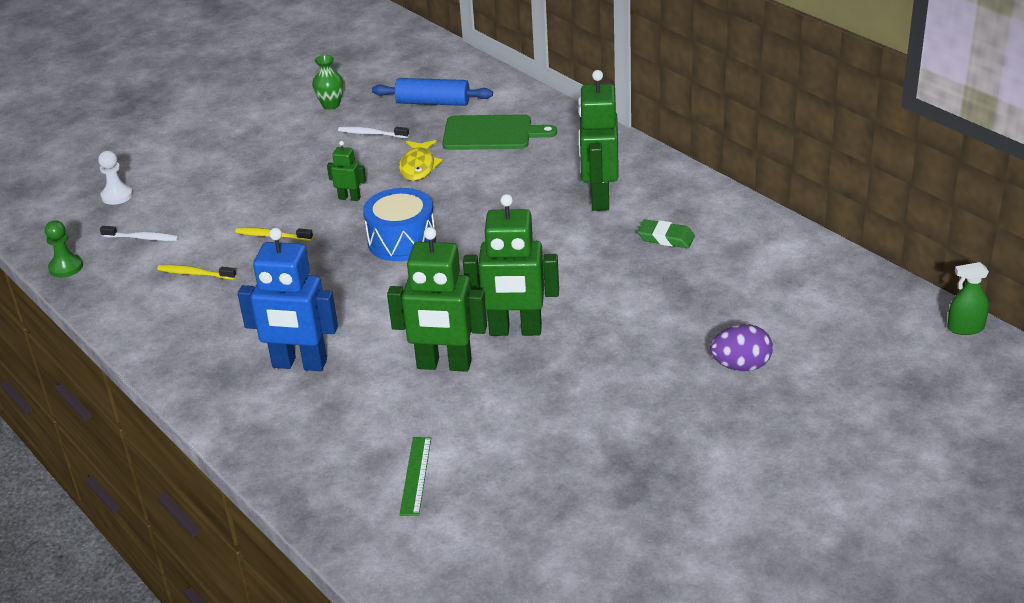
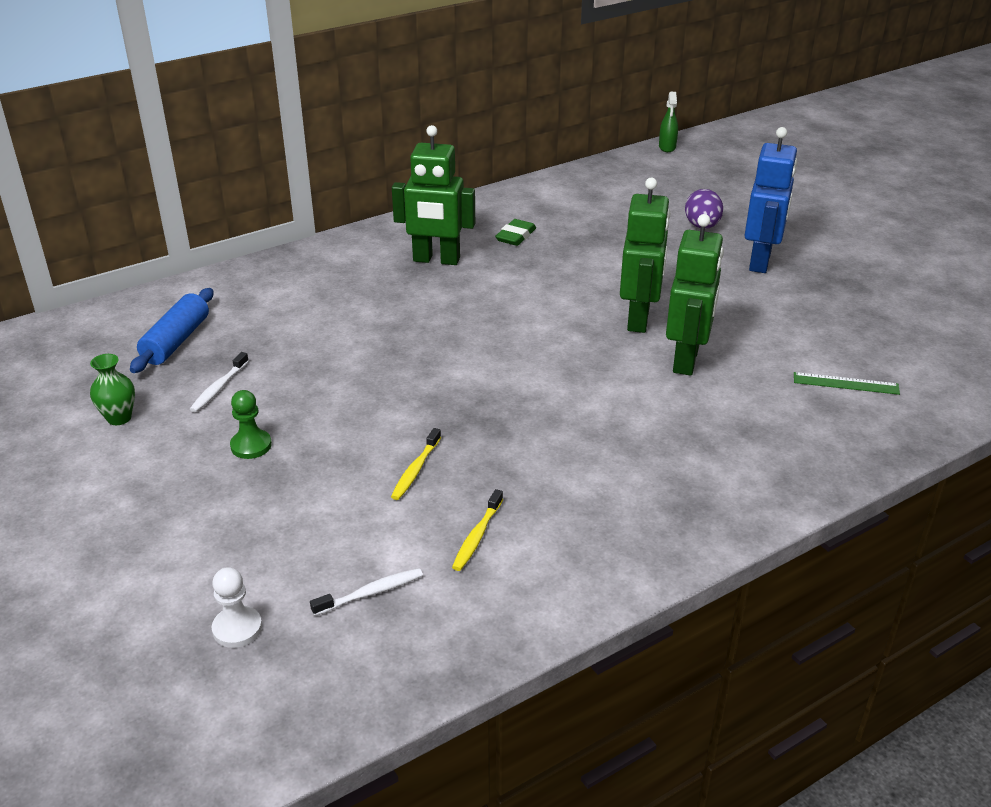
camera: 85 degrees left, 0 degrees up
(66, 267) = (416, 676): green pawn -> green pawn (251, 445)
(142, 238) = (370, 593): white toothbrush -> white toothbrush turned 45 degrees clockwise
(299, 364) = (676, 450): blue robot -> blue robot (760, 261)
(349, 198) = (358, 408): green robot -> none
(402, 241) = (465, 375): blue drum -> none
(418, 166) = (316, 358): yellow fish -> none
(491, 133) = (275, 308): green cutting board -> none

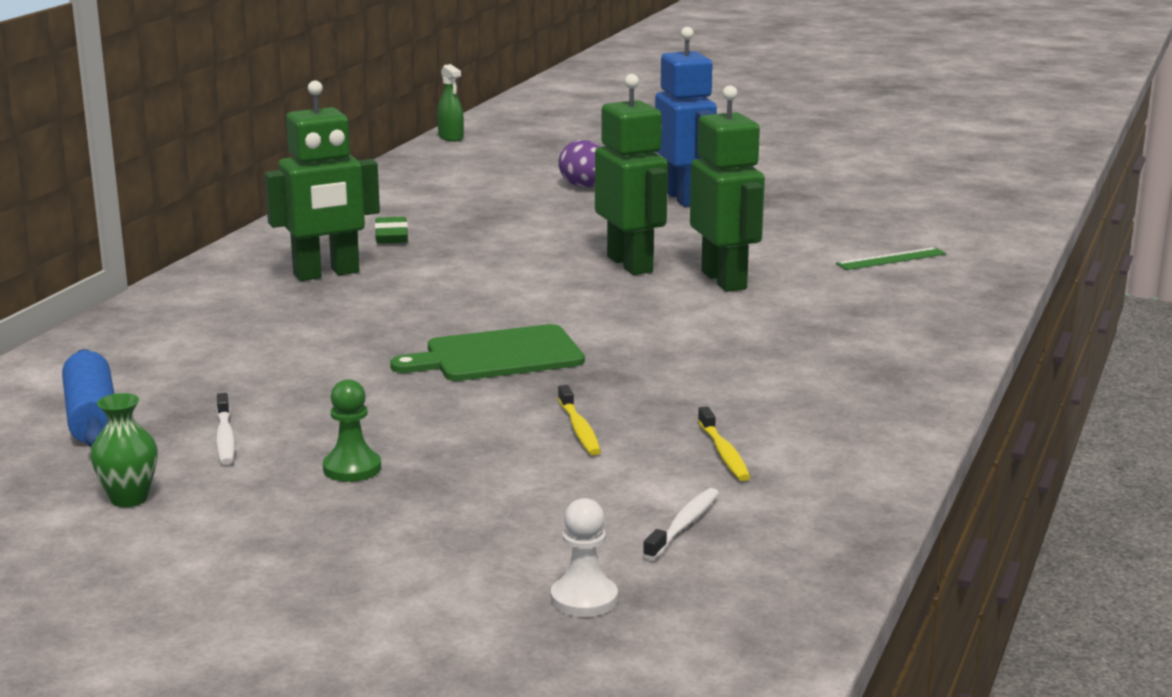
camera: 35 degrees left, 15 degrees down
(448, 377) = (497, 355): none -> green cutting board

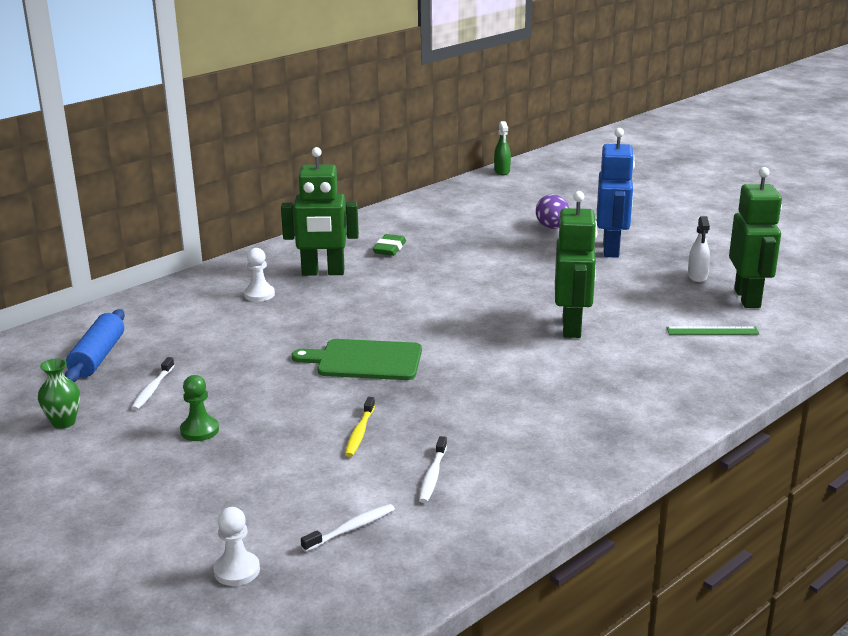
camera: 25 degrees right, 5 degrees up
(260, 310) = (259, 294): none -> white pawn
(630, 264) = (520, 301): green robot -> green robot (748, 298)
(723, 452) = (433, 475): yellow toothbrush -> white toothbrush
(816, 210) = (697, 276): none -> white spray bottle

